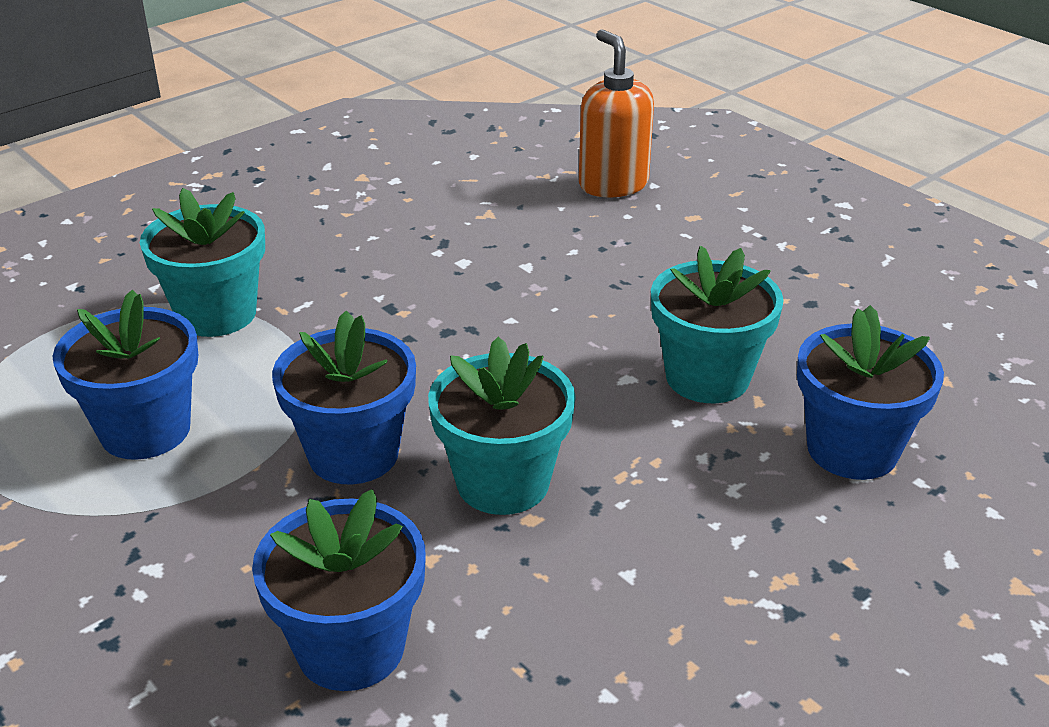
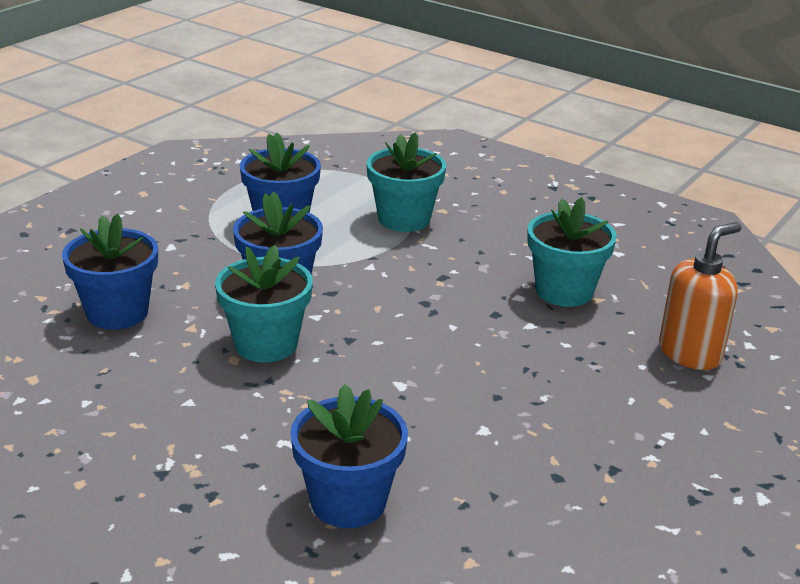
camera: 75 degrees right, 5 degrees down
(707, 377) = (417, 422): turquoise flower pot -> turquoise flower pot (564, 291)

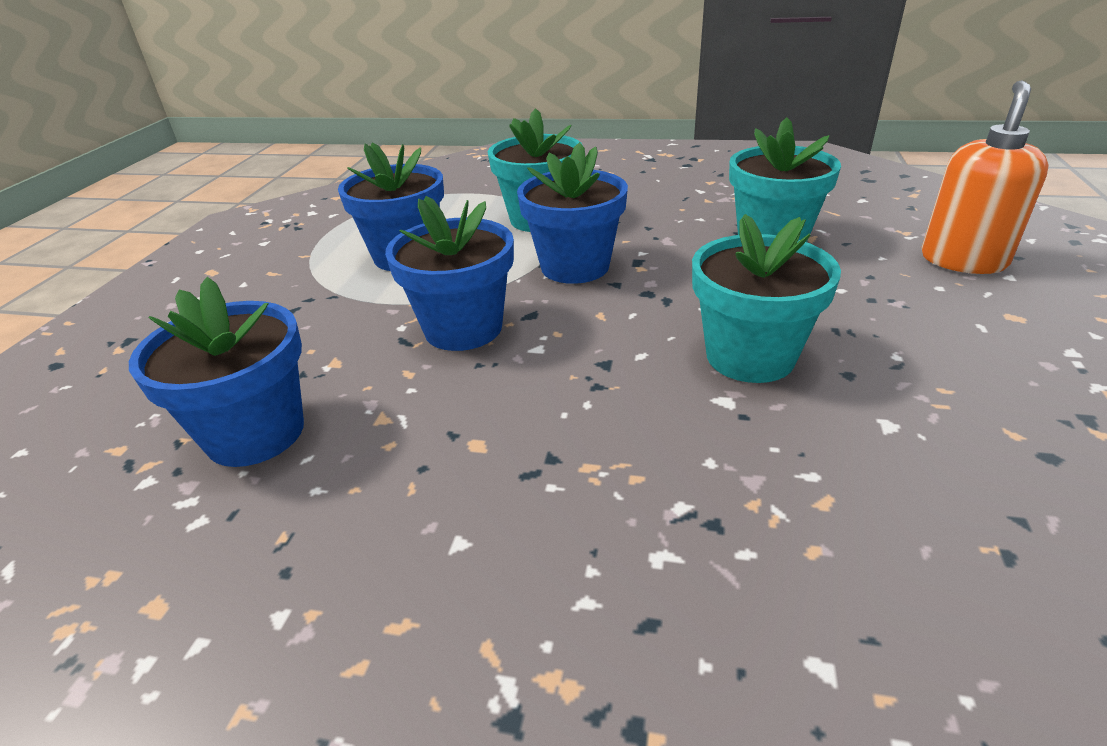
camera: 20 degrees left, 5 degrees up
(266, 344) = (505, 406): turquoise flower pot -> turquoise flower pot (750, 356)
(348, 502) = (860, 631): blue flower pot -> blue flower pot (575, 267)

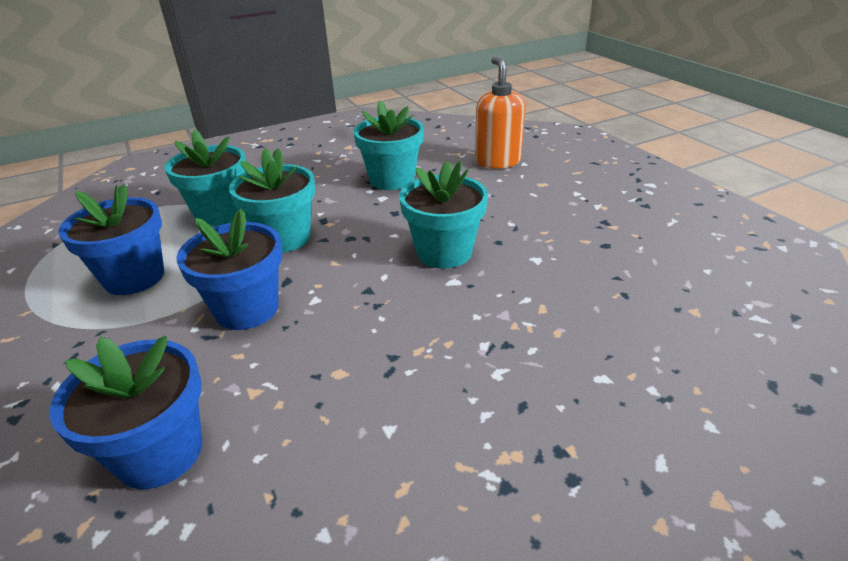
camera: 40 degrees left, 0 degrees up
(575, 267) = (284, 238): blue flower pot -> turquoise flower pot

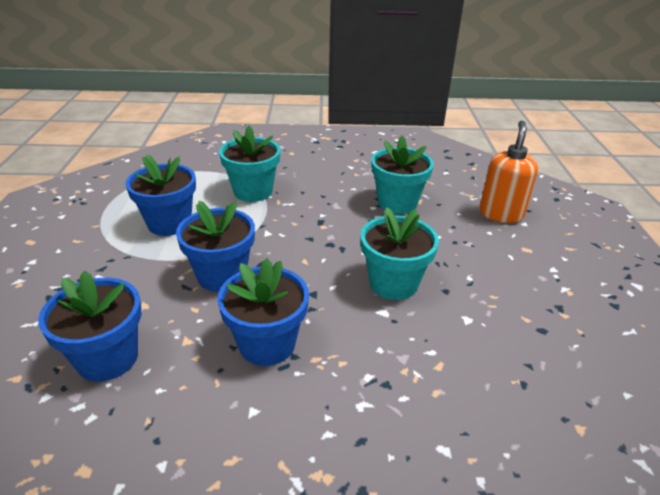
camera: 25 degrees right, 0 degrees up
(284, 238) = (282, 227): turquoise flower pot -> none
(354, 357) = (267, 344): none -> blue flower pot

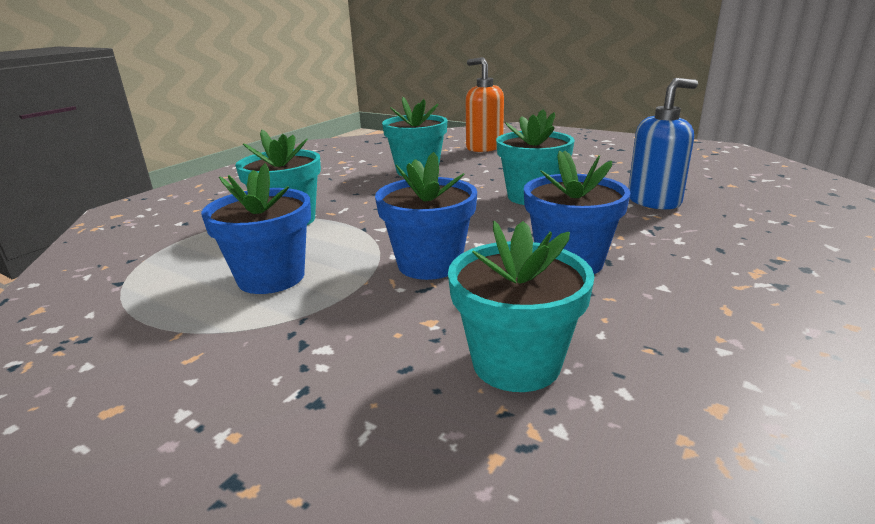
camera: 55 degrees left, 10 degrees down
(108, 358) = (516, 363): blue flower pot -> turquoise flower pot
(455, 368) = (654, 201): none -> blue soap dispenser

